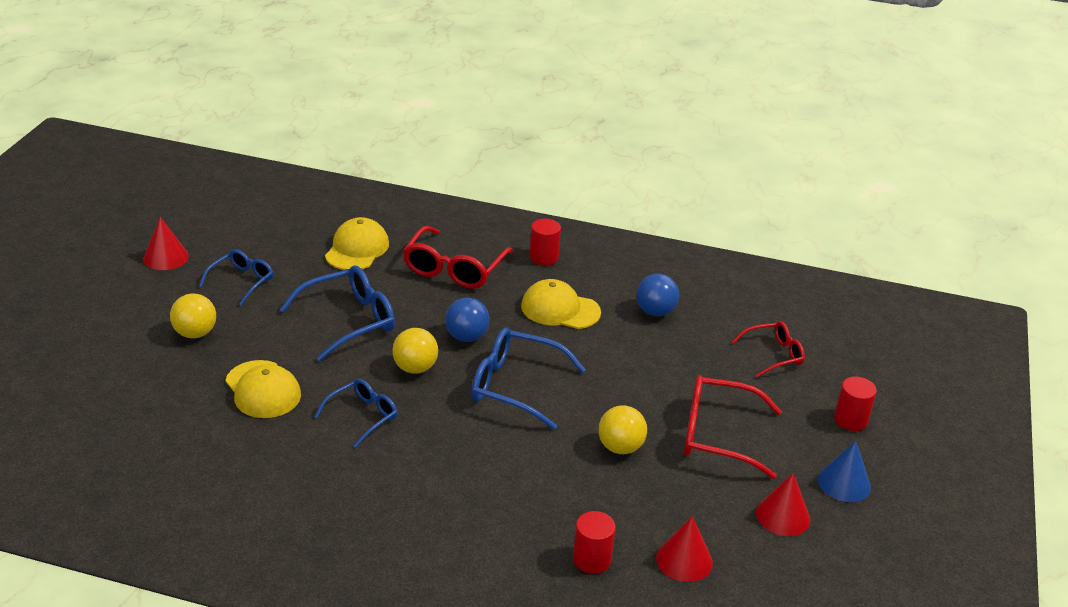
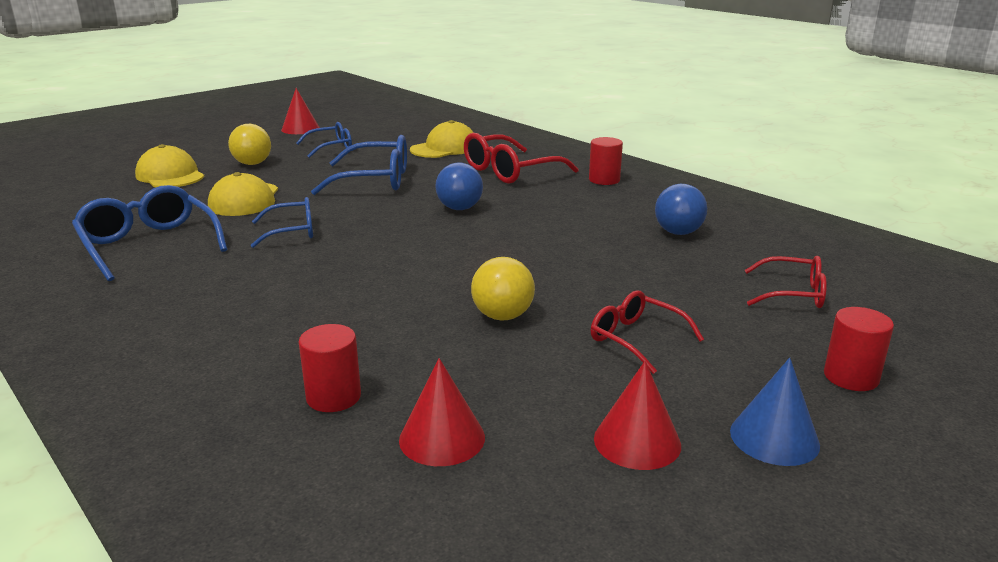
camera: 35 degrees right, 10 degrees down
(415, 368) = (384, 216): yellow ball -> none
(515, 386) = (457, 247): blue glasses -> blue glasses (149, 245)
(560, 309) = (575, 211): yellow cap -> yellow cap (170, 175)
(718, 435) = (636, 339): red glasses -> red glasses, size x0.61

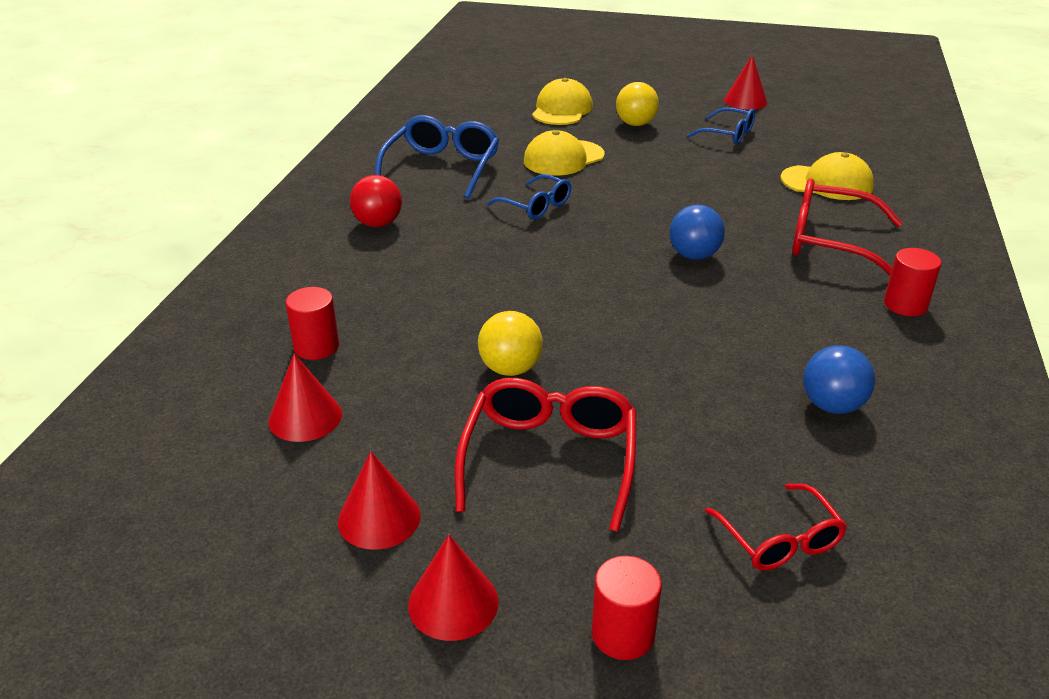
camera: 55 degrees right, 10 degrees up
(179, 301) = (378, 224): none -> red ball
(375, 180) = (690, 188): blue glasses -> none
(636, 339) = (550, 459): red glasses -> red glasses, size x1.63
(774, 437) = (453, 603): blue cone -> red cone

